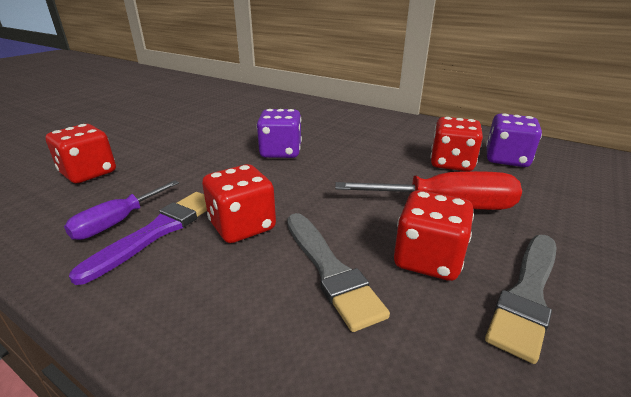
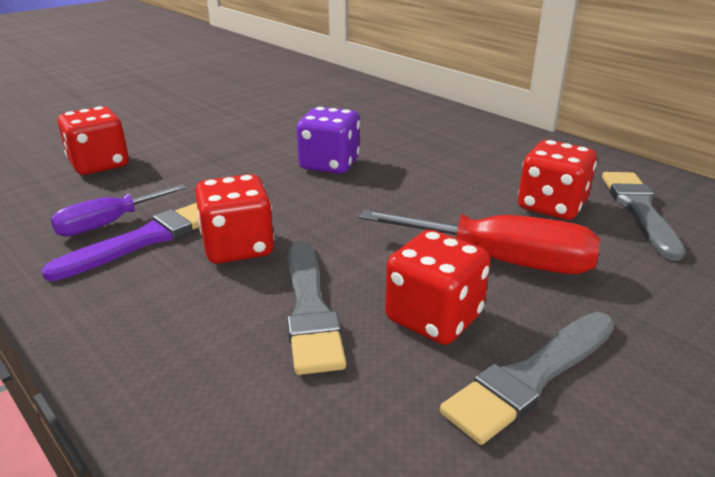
camera: 15 degrees right, 0 degrees up
(506, 159) = (639, 210): purple dice -> grey brush

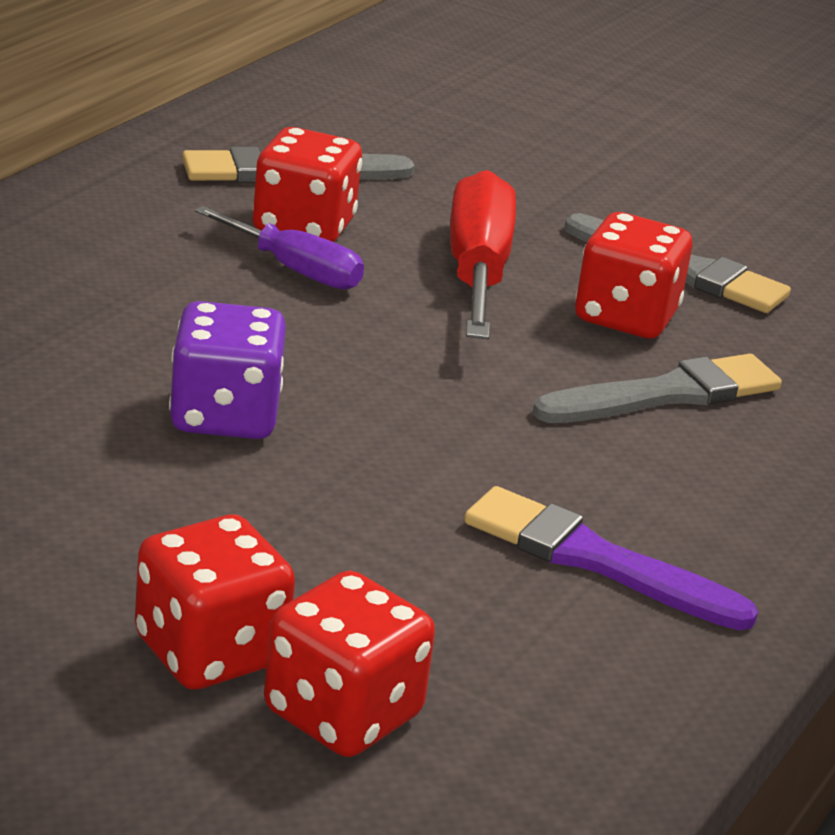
camera: 110 degrees left, 0 degrees up
(108, 224) = (573, 615): purple screwdriver -> purple screwdriver (295, 270)
(238, 247) = (565, 468): red dice -> red dice (210, 652)

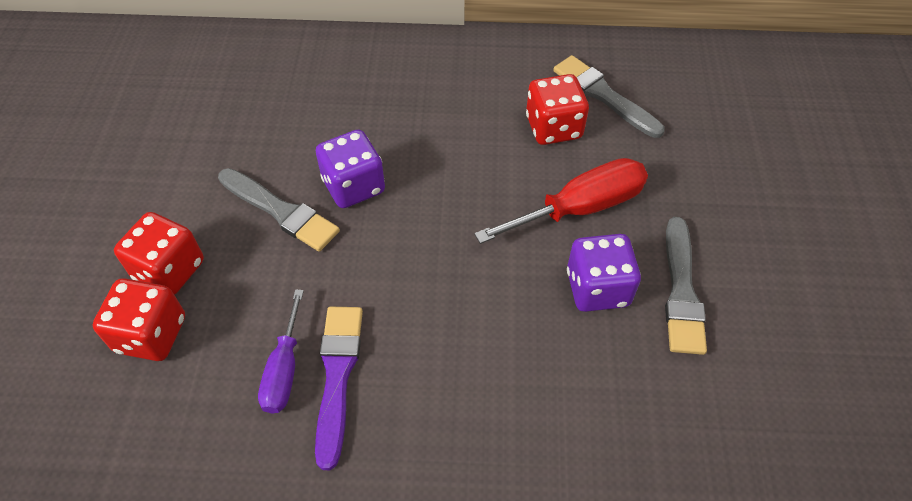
camera: 65 degrees right, 25 degrees up
(295, 270) = (508, 145): purple screwdriver -> purple screwdriver (284, 370)
(625, 317) = (597, 288): red dice -> purple dice
(666, 394) = (529, 340): grey brush -> grey brush (281, 211)

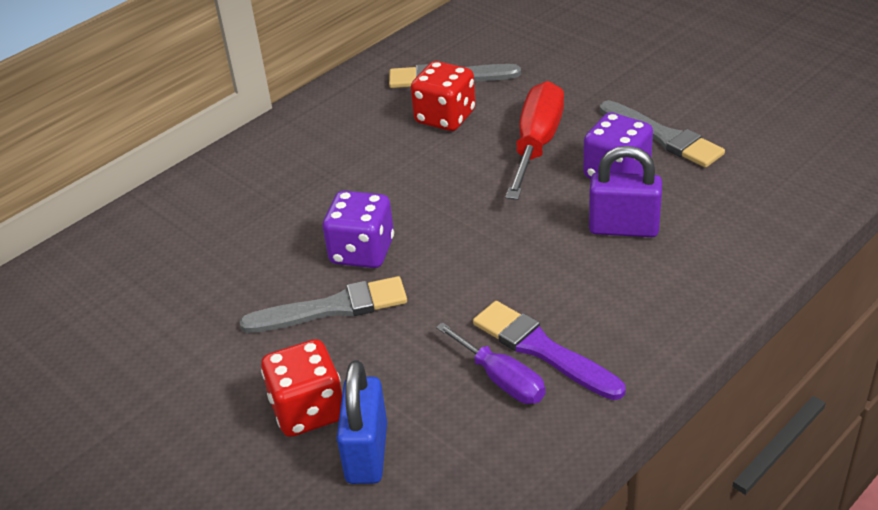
camera: 45 degrees left, 15 degrees down
(151, 334) = (367, 453): red dice -> blue padlock
(531, 339) = (623, 228): none -> purple padlock

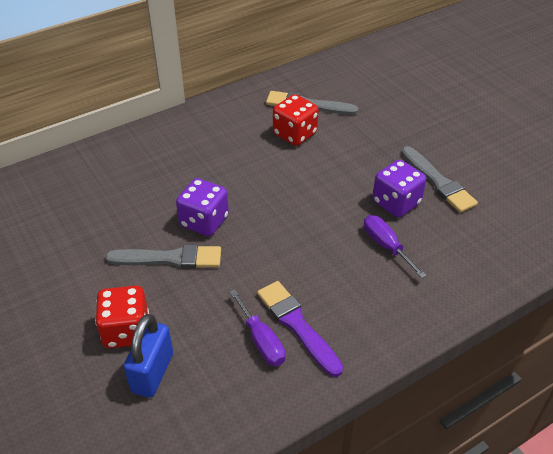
camera: 10 degrees right, 5 degrees up
(537, 144) = (349, 168): red screwdriver -> none
(623, 228) = (386, 246): purple padlock -> purple screwdriver

